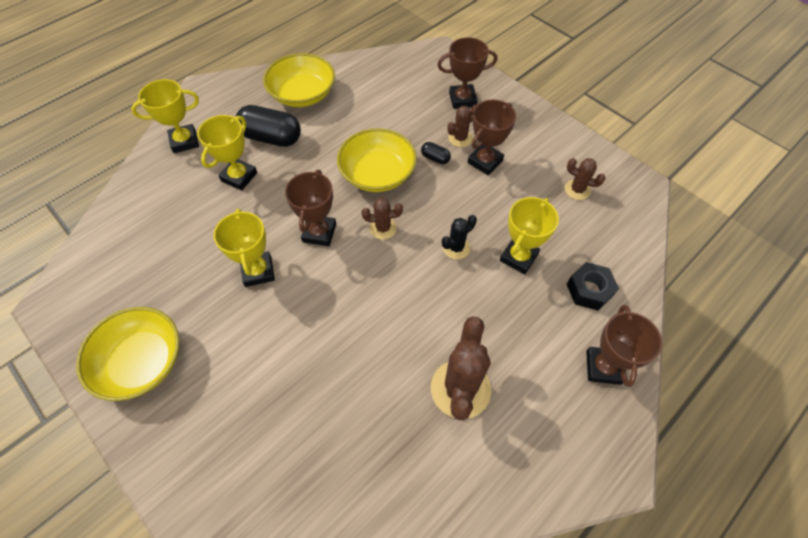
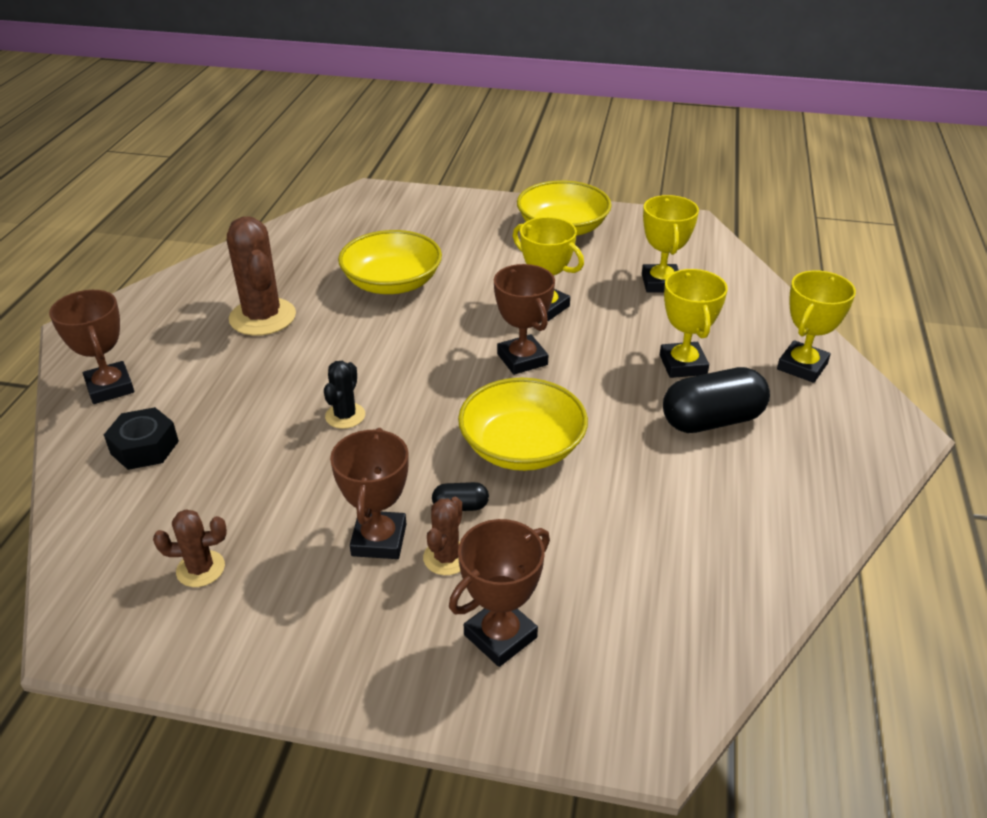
camera: 145 degrees right, 20 degrees down
(302, 94) = (761, 499): yellow bowl -> yellow bowl (392, 283)
(383, 228) = (453, 395): brown cactus -> none
(518, 257) = (256, 441): yellow trophy -> yellow trophy (661, 283)

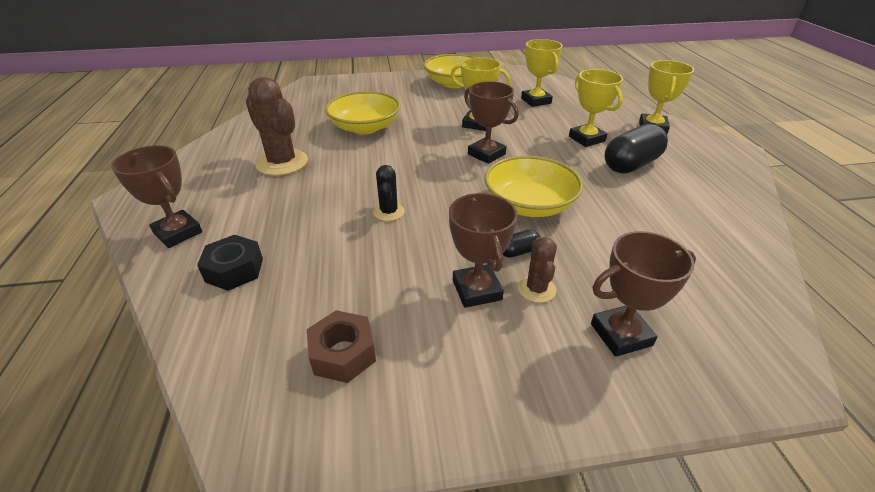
camera: 20 degrees left, 0 degrees up
(200, 569) = (343, 353): brown cactus -> brown nut
(500, 636) = (621, 334): brown trophy -> brown trophy turned 45 degrees clockwise

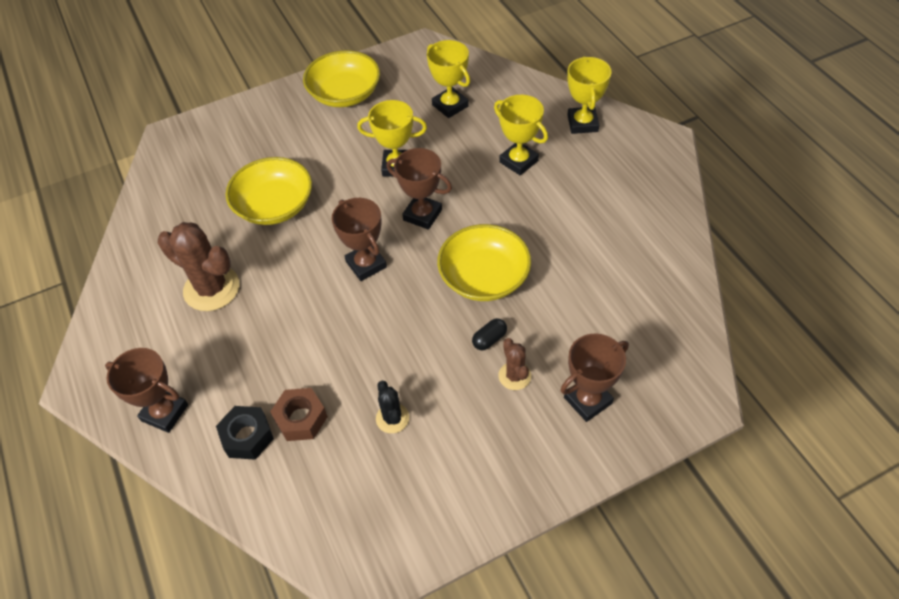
camera: 15 degrees left, 15 degrees up
(343, 353) = (383, 485): brown nut -> brown nut (301, 419)
(389, 212) = (355, 326): black cactus -> black cactus (392, 418)
(477, 290) = (466, 392): brown trophy -> brown trophy (366, 264)
(631, 164) = (568, 191): black capsule -> none

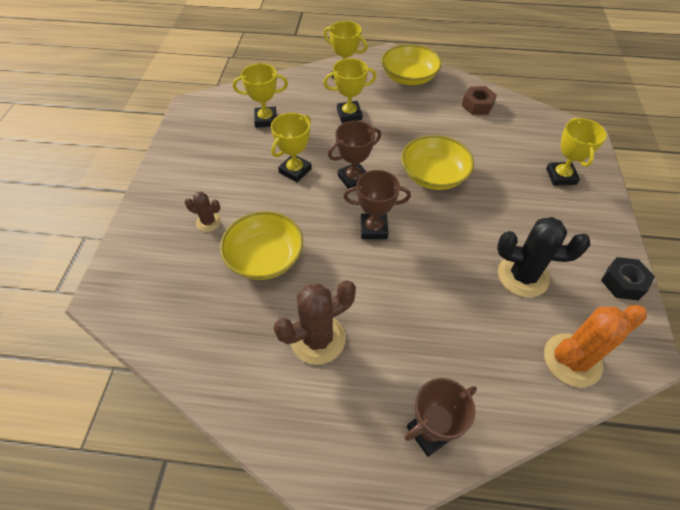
camera: 60 degrees left, 0 degrees up
(247, 437) = (490, 376): black nut -> black nut (623, 283)
(301, 419) = (493, 331): brown nut -> brown nut (477, 105)
(308, 503) = (572, 360): none -> orange cactus
(345, 94) = (190, 165): yellow bowl -> yellow bowl (409, 77)
(392, 418) = (522, 276): black cactus -> black cactus, size x1.88
(489, 339) = (487, 197): black capsule -> none
(514, 376) = (523, 199): brown cactus -> brown cactus (208, 222)
(587, 400) = (561, 176): brown trophy -> yellow trophy

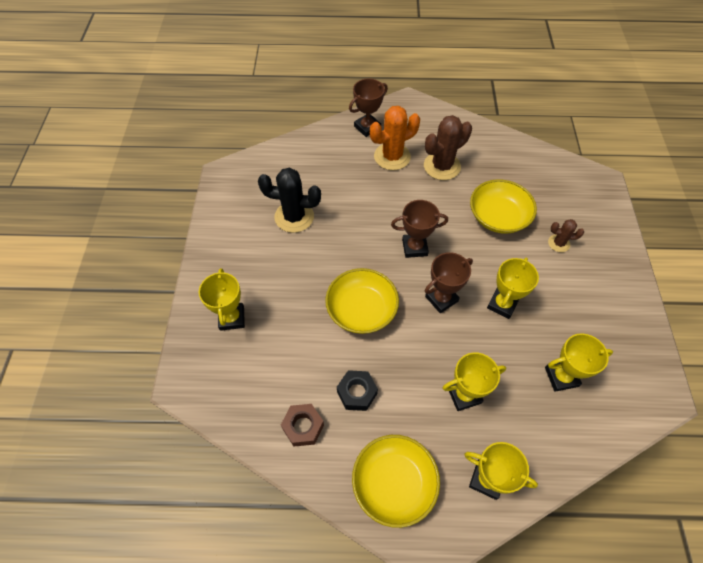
camera: 175 degrees right, 5 degrees up
(572, 360) = (274, 166): orange cactus -> orange cactus (392, 157)
(623, 283) = (217, 217): black nut -> black nut (357, 392)

